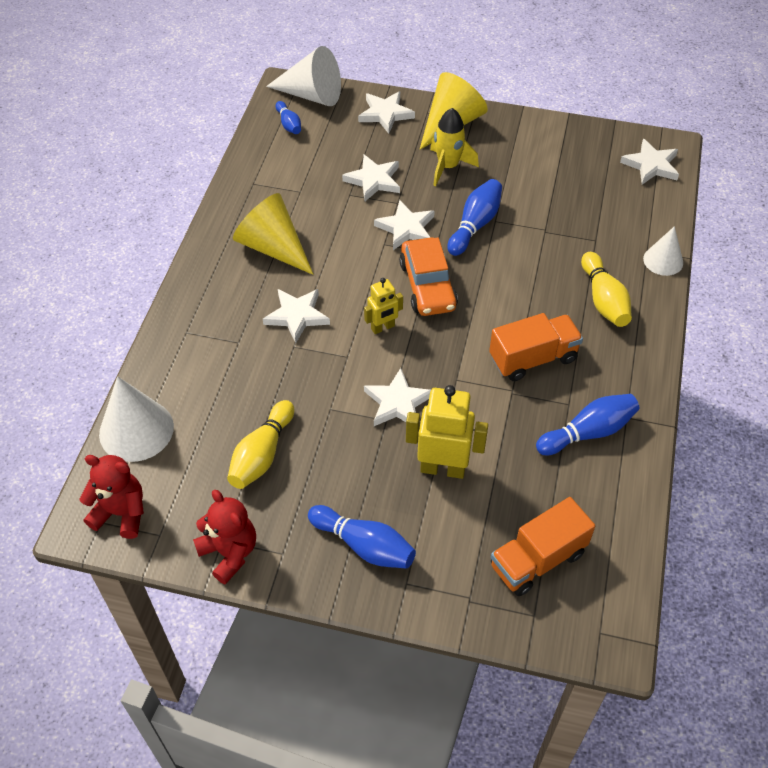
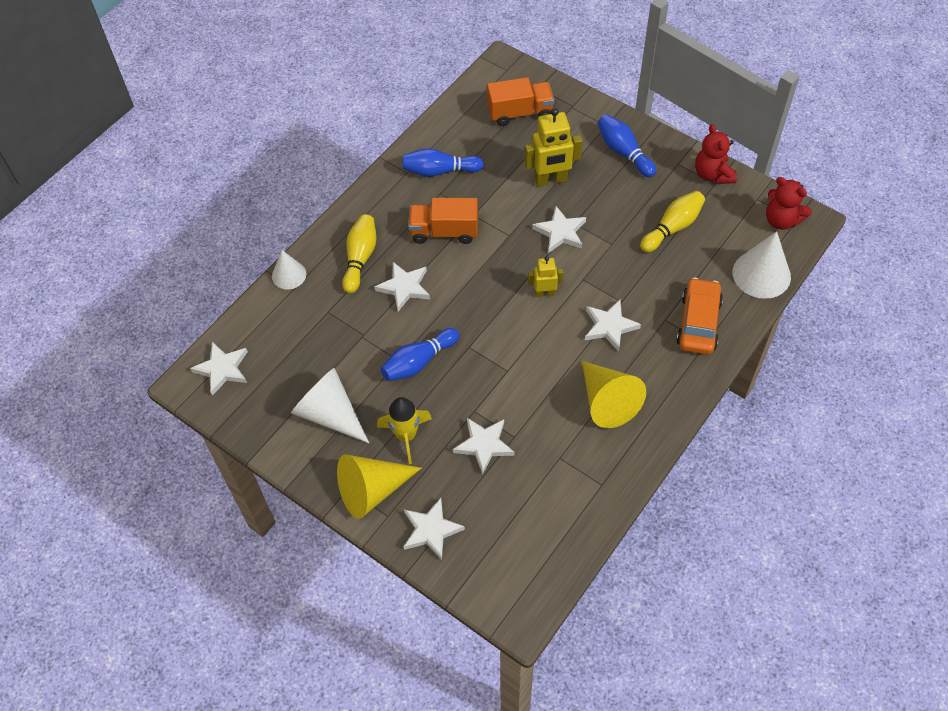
camera: 155 degrees left, 5 degrees up
(289, 124) = (538, 554): blue bowling pin -> none
(311, 95) = (496, 591): white cone -> white cone (330, 414)
(406, 228) = (480, 380): white star -> white star (404, 287)
(427, 286) = (490, 317): orange car -> orange car (698, 323)
(443, 468) = (551, 180): yellow robot -> yellow robot turned 45 degrees counterclockwise

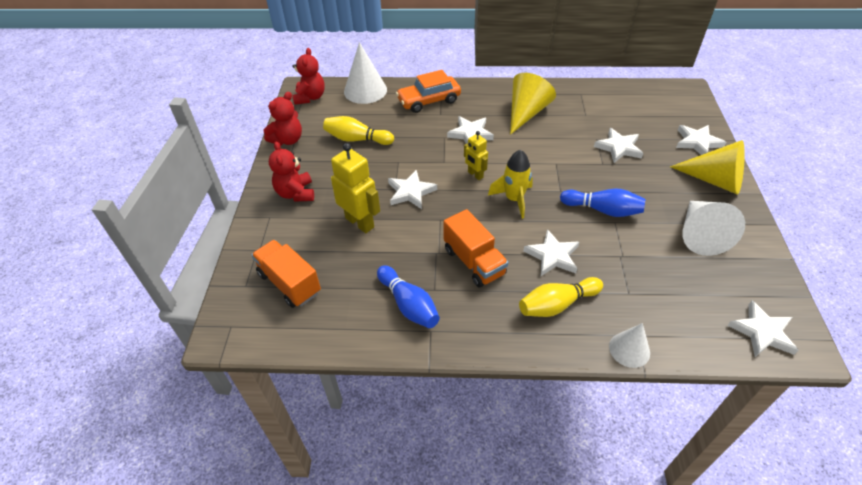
camera: 125 degrees left, 10 degrees down
(406, 435) = (660, 185): yellow rocket -> yellow rocket (514, 199)
(624, 152) = (296, 193): blue bowling pin -> red teddy bear

